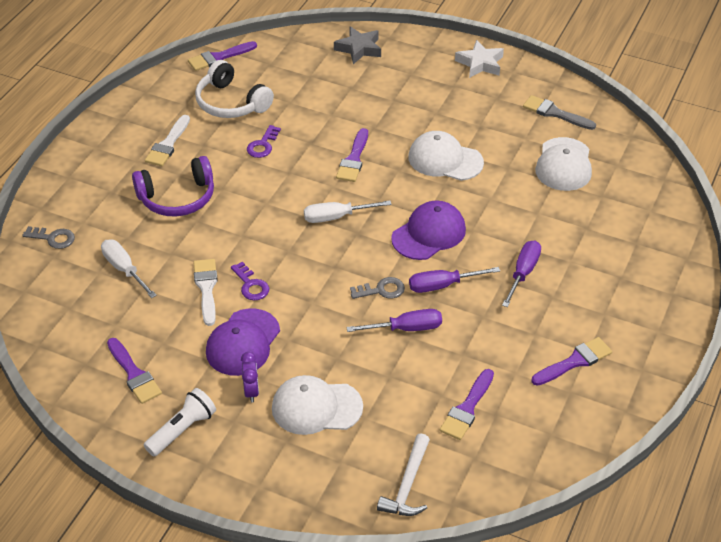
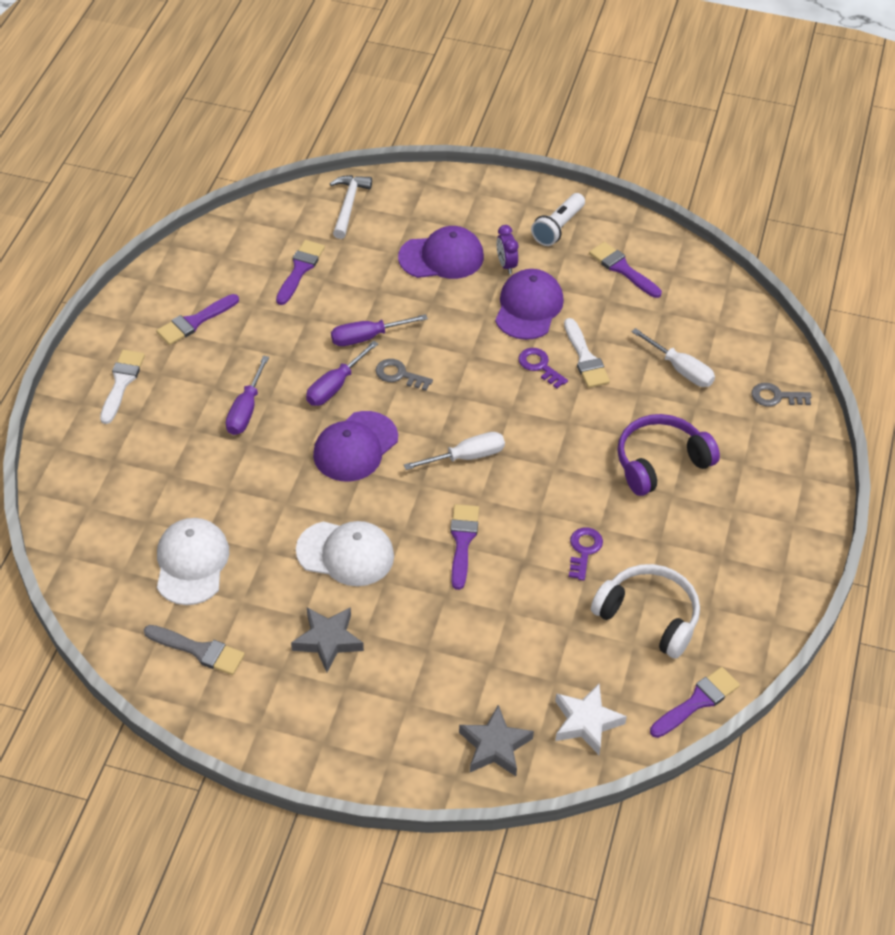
camera: 170 degrees right, 5 degrees up
(168, 144) = (704, 538): white brush -> white brush (122, 383)
(316, 407) = (441, 257): white cap -> purple cap
(381, 290) = (399, 375): grey key -> grey key turned 45 degrees clockwise
(442, 285) = (334, 386): purple screwdriver -> purple screwdriver turned 150 degrees clockwise
(463, 110) = (328, 640): none -> grey star
(480, 63) = (308, 736): white star -> white star (586, 722)

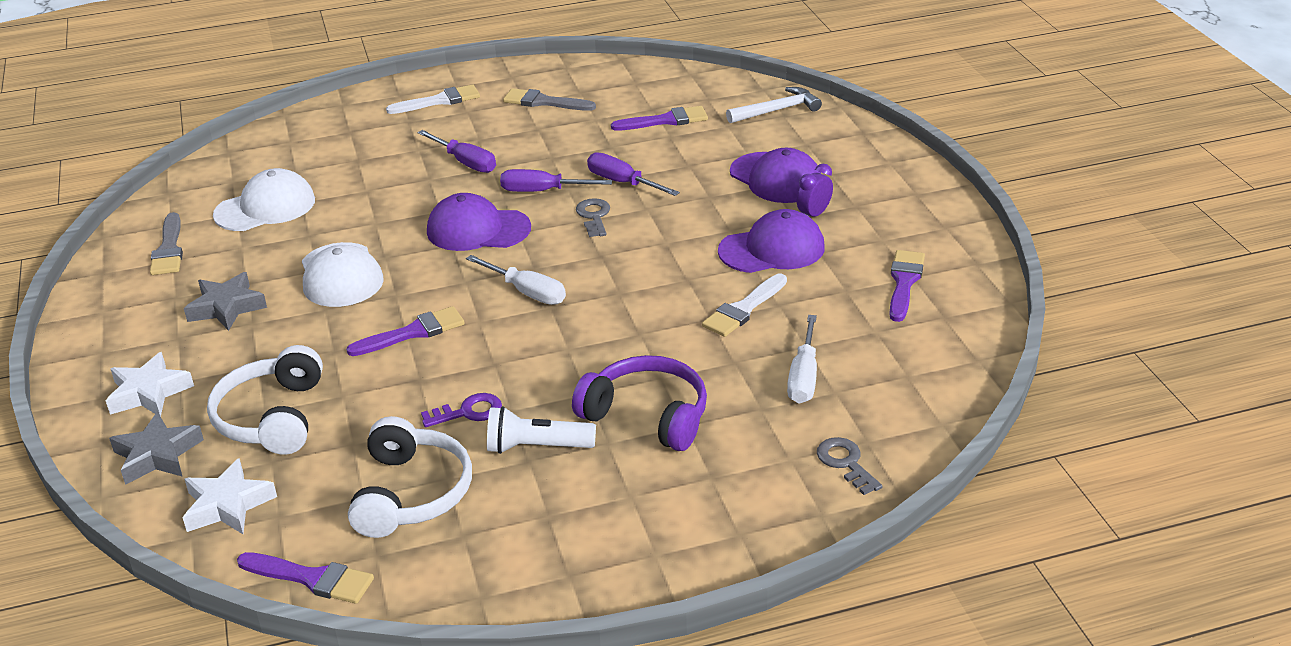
camera: 60 degrees right, 15 degrees down
(194, 322) = (544, 102): purple brush -> grey brush
(245, 410) = (466, 163): purple screwdriver -> purple screwdriver turned 120 degrees counterclockwise
(408, 728) = (149, 392): none -> white star
(502, 662) = (272, 417): none -> white headphones
(539, 366) = (698, 286): purple key -> none
(558, 228) = (908, 223): white flashlight -> white flashlight (537, 447)

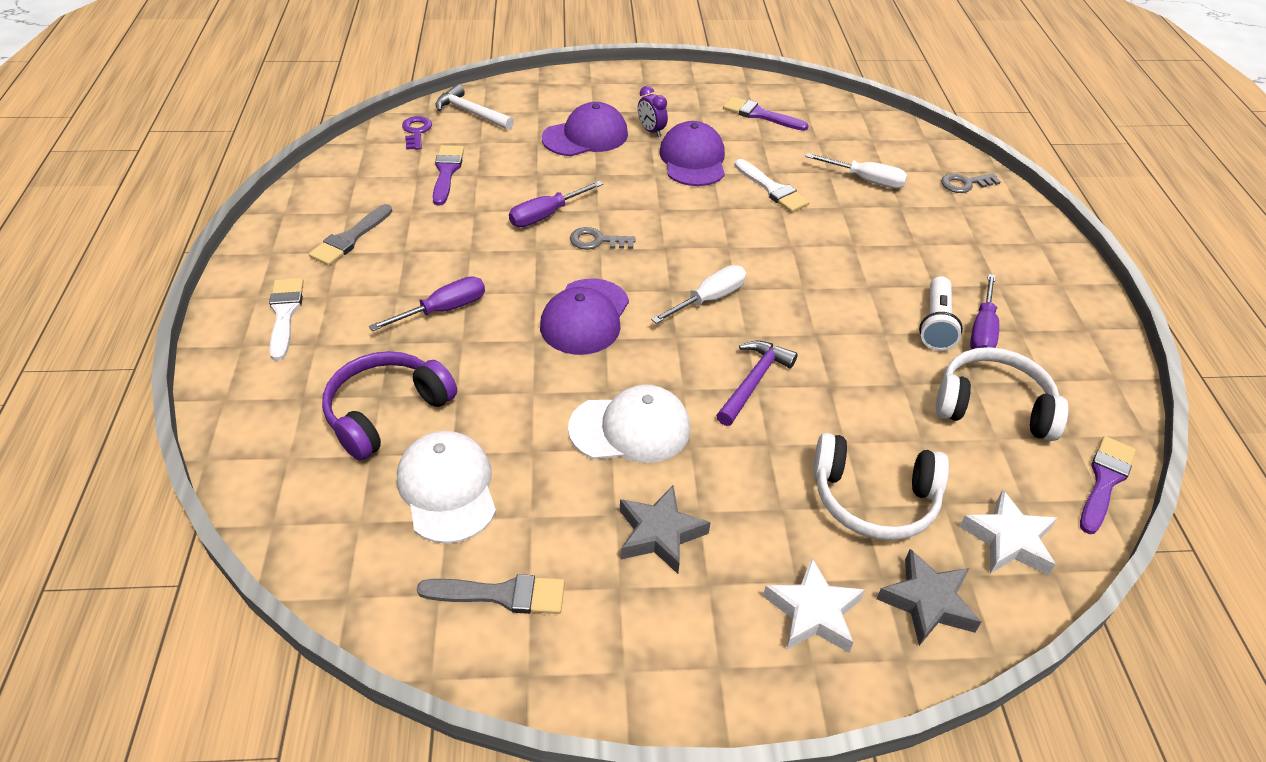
camera: 80 degrees left, 10 degrees up
(413, 332) = (753, 382): purple brush -> purple hammer
(468, 412) = (884, 358): purple key -> purple key (416, 132)
(542, 191) = (533, 265): purple screwdriver -> purple screwdriver (982, 331)
(647, 416) = (902, 260): purple headphones -> purple headphones (386, 412)
(776, 110) = (471, 113): white hammer -> white hammer turned 45 degrees counterclockwise

